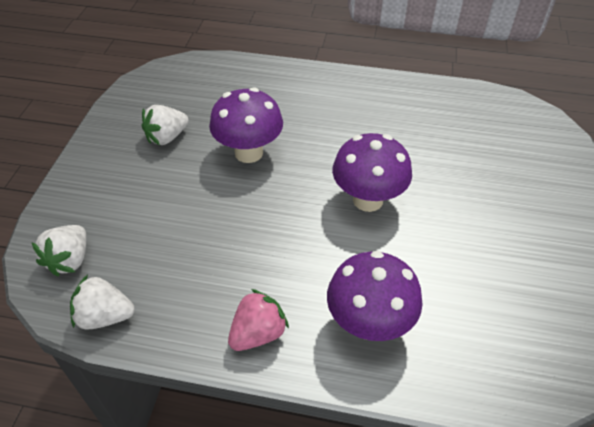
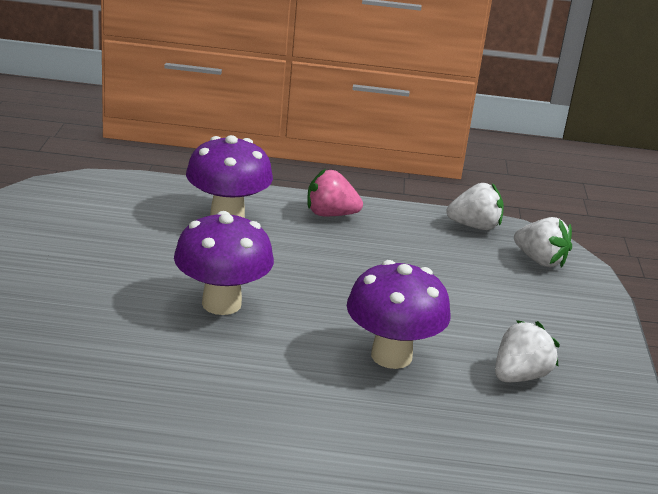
camera: 170 degrees right, 20 degrees down
(70, 260) = (540, 260): white strawberry -> white strawberry turned 120 degrees clockwise
(258, 333) = (330, 214): pink strawberry -> pink strawberry turned 60 degrees clockwise

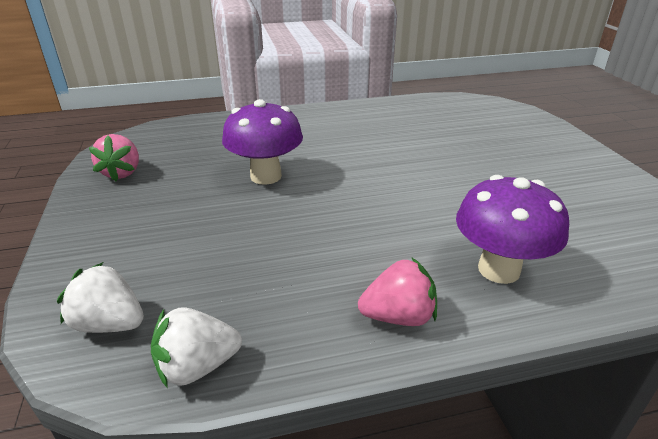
camera: 165 degrees right, 5 degrees up
(221, 303) = (409, 181): purple mushroom -> none
(519, 376) = (166, 185): white strawberry -> none
(585, 413) = (122, 173): none -> pink strawberry

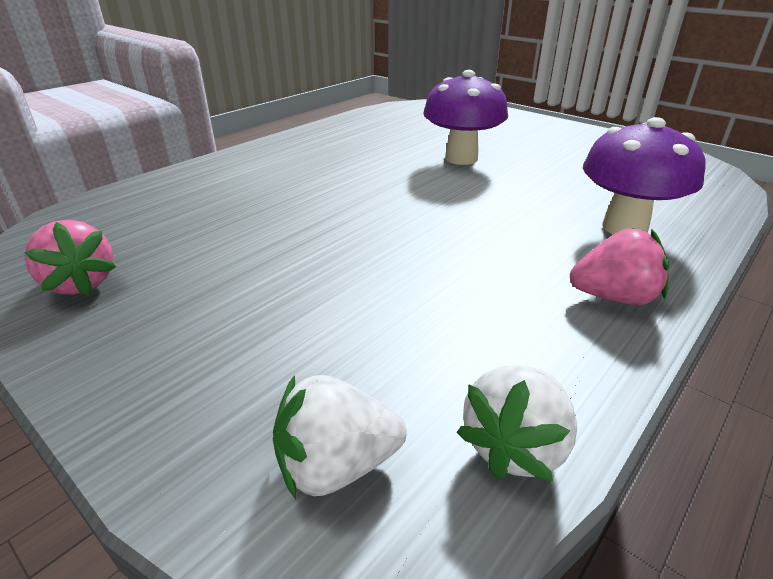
camera: 35 degrees left, 0 degrees up
(266, 176) = (299, 224): purple mushroom -> purple mushroom (461, 158)
(398, 316) = (613, 297): pink strawberry -> pink strawberry turned 45 degrees clockwise

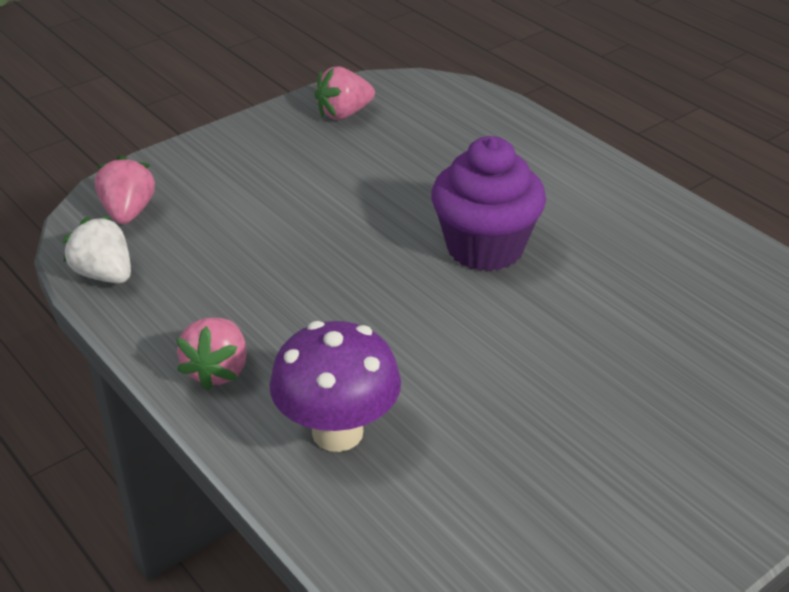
camera: 100 degrees right, 5 degrees up
(337, 465) = (128, 212): white strawberry -> pink strawberry
(359, 190) = (485, 247): none -> purple cupcake
(461, 158) = (578, 346): purple mushroom -> none

